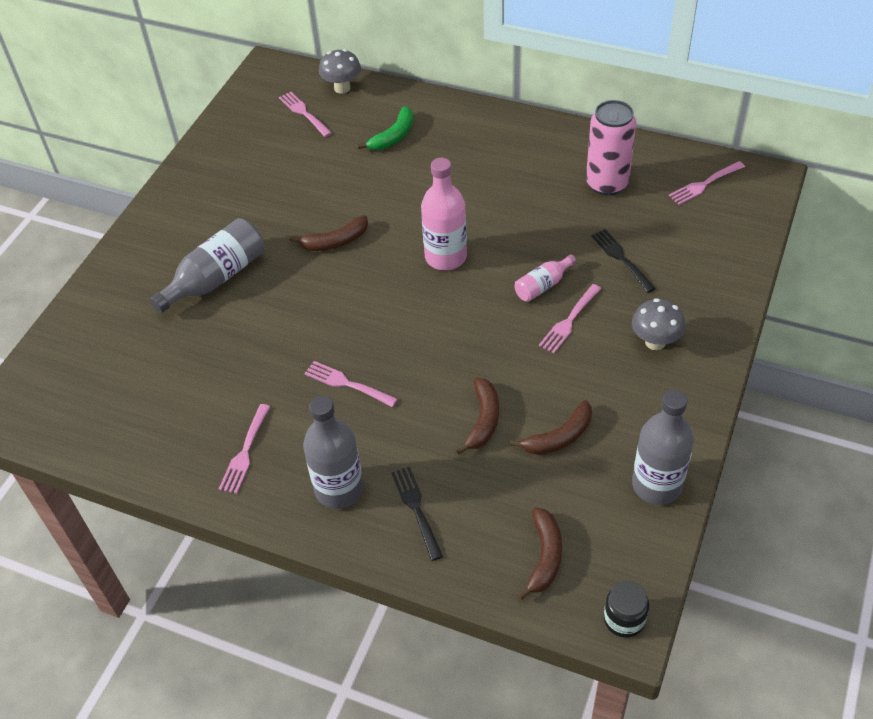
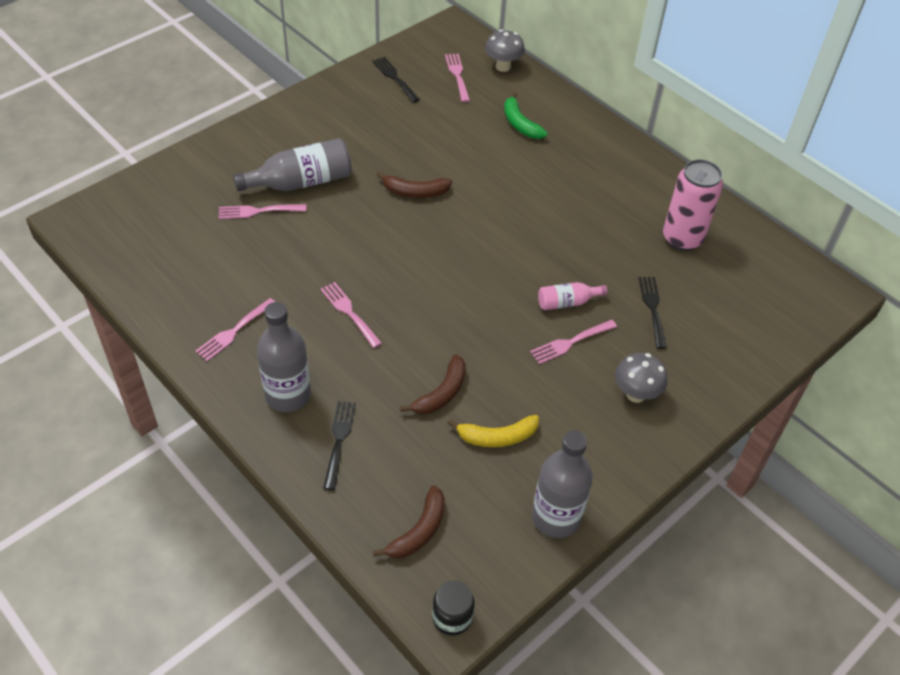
camera: 20 degrees right, 0 degrees up
(244, 139) = (395, 78): none -> black fork
(393, 136) = (520, 124): green banana -> green banana turned 90 degrees clockwise
(445, 257) = (499, 243): pink bottle -> none
(559, 437) = (497, 437): brown banana -> yellow banana
(704, 184) = (773, 275): pink fork -> pink fork (258, 211)

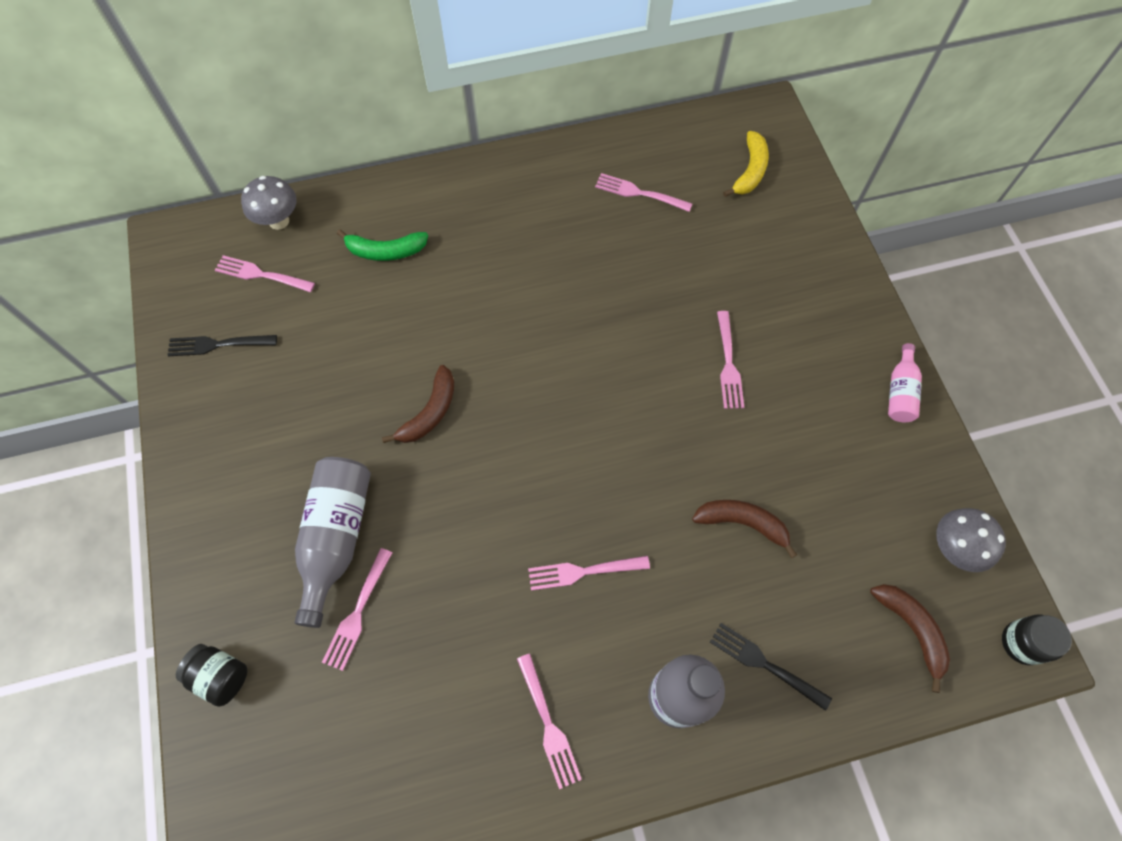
camera: 60 degrees left, 15 degrees up
(188, 168) = (221, 676): none -> black jar
(441, 393) = (742, 523): brown banana -> brown banana turned 45 degrees counterclockwise
(497, 437) = (821, 495): yellow banana -> yellow banana (750, 171)
(556, 517) = (937, 487): grey bottle -> none
(567, 302) = (674, 339): pink bottle -> pink bottle (900, 392)
(635, 394) = (817, 340): grey mushroom -> grey mushroom (953, 548)
(653, 309) = (718, 268): black fork -> none
(682, 238) = (639, 193): pink can -> pink fork

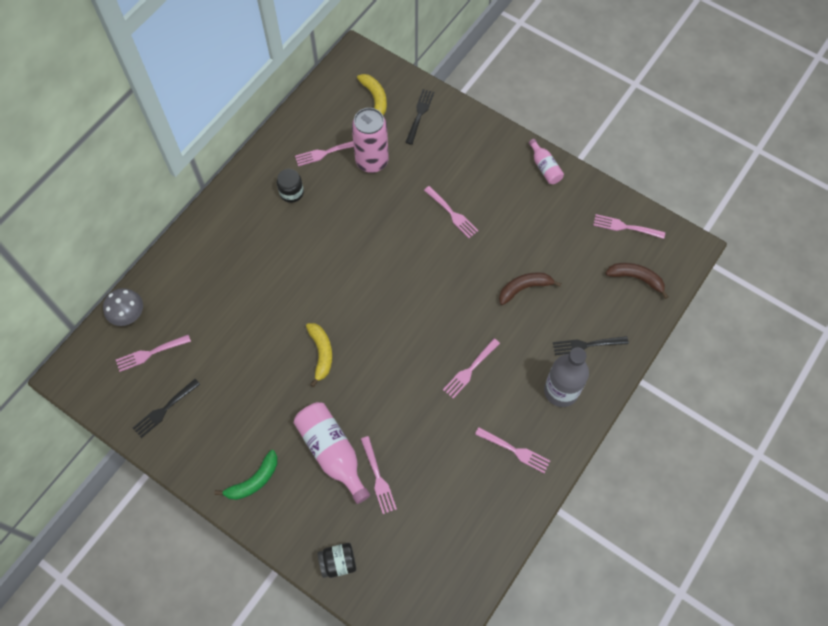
camera: 40 degrees left, 0 degrees up
(336, 538) = (332, 452): grey bottle -> pink bottle
(385, 251) = (212, 287): green banana -> green banana (253, 481)
(430, 412) = (321, 354): brown banana -> yellow banana
(684, 237) = (372, 161): none -> pink can
(789, 223) = (420, 114): none -> black fork
(953, 548) = (625, 227): grey mushroom -> pink fork
(1022, 643) = (685, 247): black jar -> black jar (291, 193)

